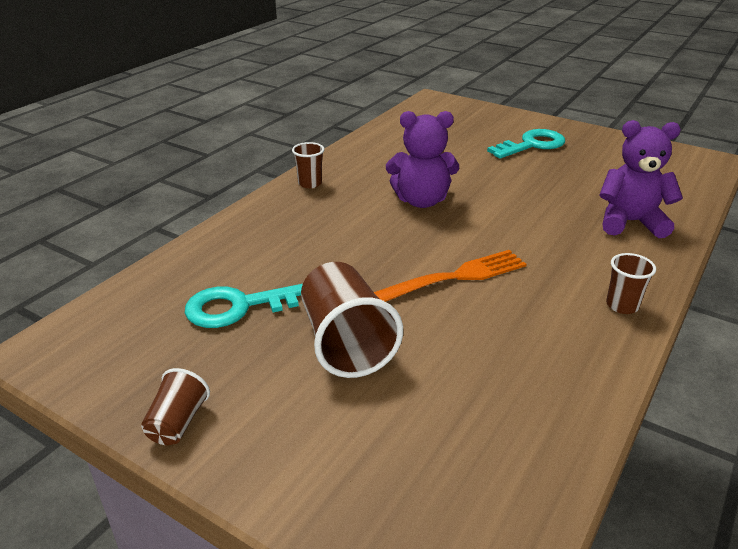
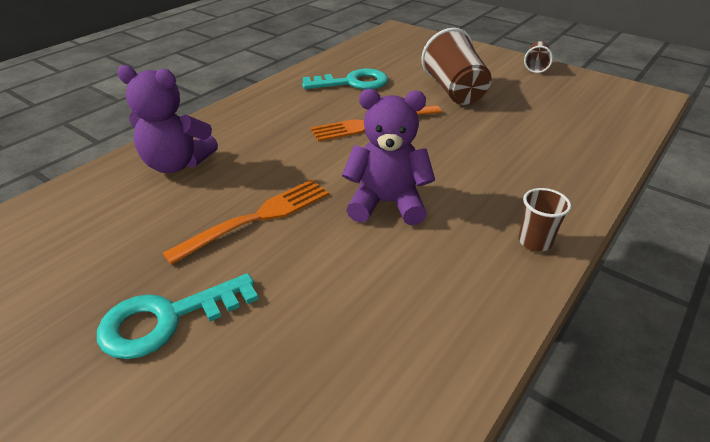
camera: 175 degrees left, 5 degrees up
(240, 307) = (537, 112): turquoise key -> turquoise key (352, 82)
(519, 187) = (256, 219): none -> orange fork
(622, 305) = (259, 101): brown cup -> none

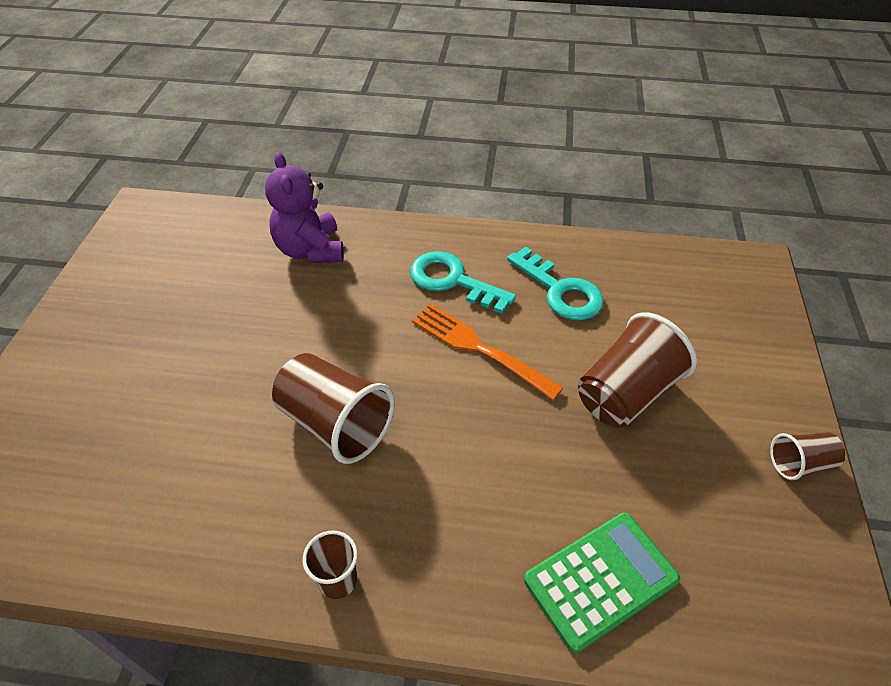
camera: 60 degrees right, 10 degrees up
(167, 319) = (125, 355): turquoise key -> turquoise key (453, 281)
(256, 219) = (262, 342): orange fork -> none
(387, 203) = (335, 424): purple teddy bear -> brown cup
(580, 141) = (600, 579): none -> green calculator

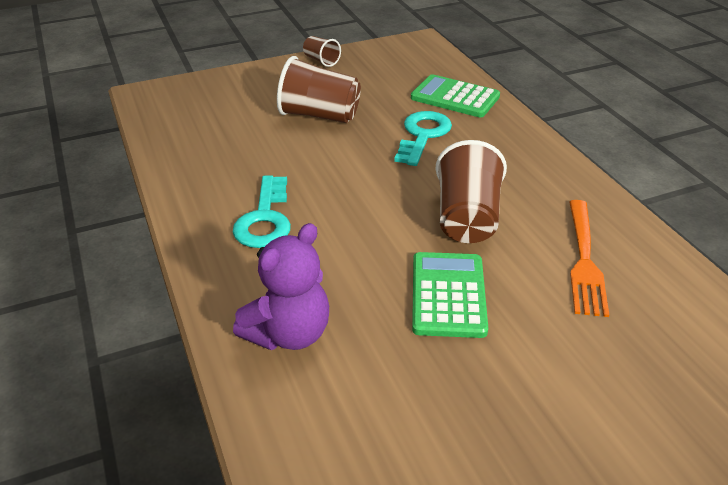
camera: 120 degrees left, 10 degrees down
(259, 352) = (448, 295): none -> green calculator
(338, 580) = (559, 171): brown cup -> none
(480, 349) = (333, 180): orange fork -> orange fork (584, 259)
(560, 290) = (236, 163): turquoise key -> turquoise key (422, 135)

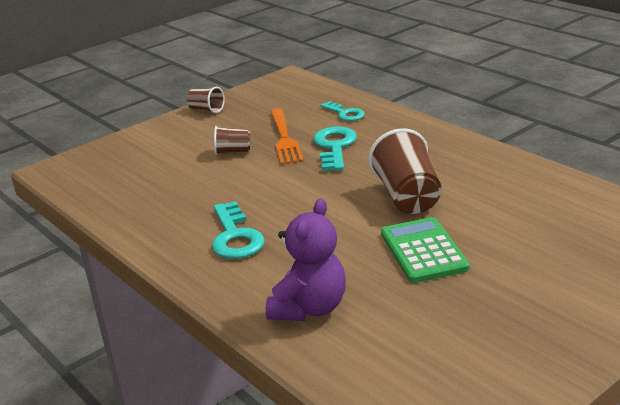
camera: 15 degrees left, 10 degrees down
(319, 115) = (233, 151): brown cup -> brown cup, size x0.53
(455, 97) = (345, 113): green calculator -> turquoise key
(584, 259) = (515, 202): orange fork -> orange fork (284, 138)

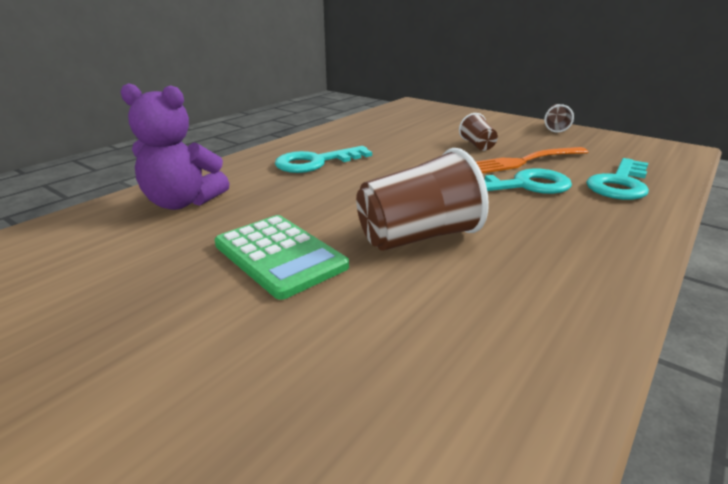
camera: 75 degrees right, 0 degrees up
(345, 113) = (620, 184): turquoise key -> turquoise key, size x1.56
(423, 251) = (280, 255): green calculator -> green calculator turned 75 degrees clockwise

